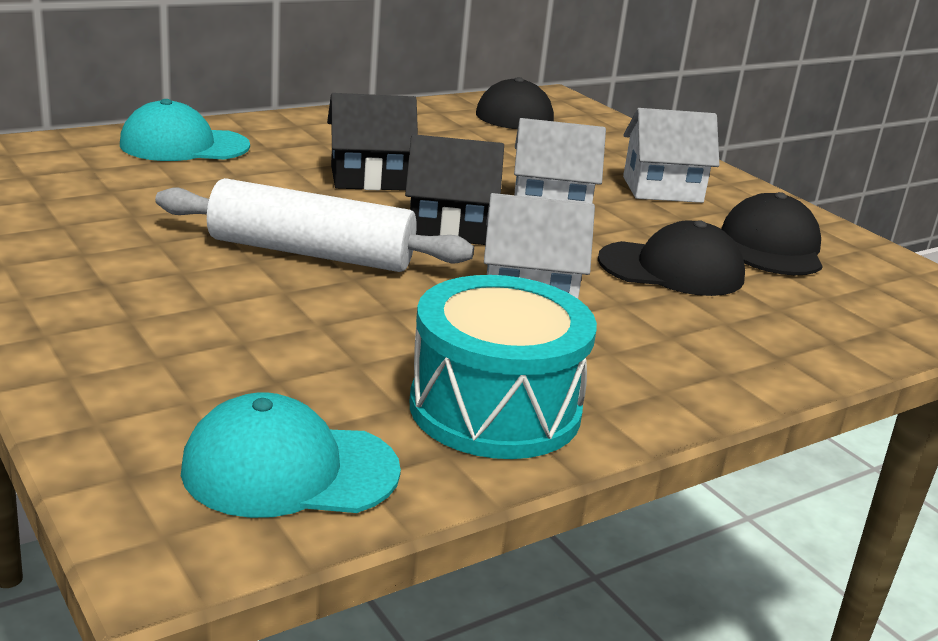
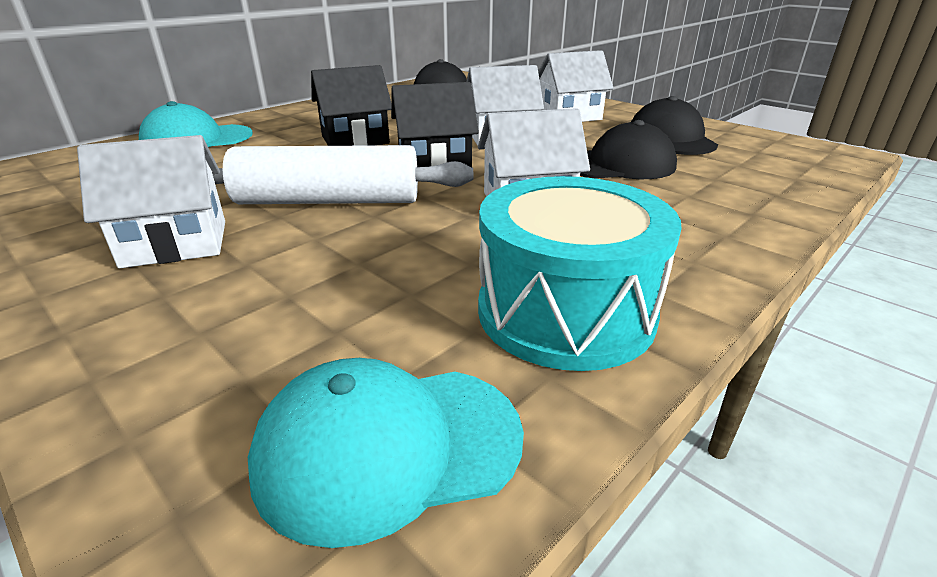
camera: 10 degrees left, 5 degrees up
(147, 271) = (175, 244): none -> white house

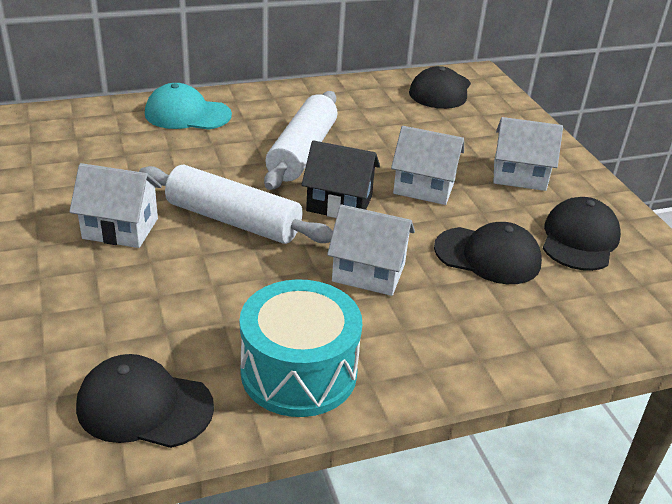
camera: 25 degrees right, 5 degrees up
(355, 140) = (302, 152): black house -> white rolling pin
(388, 447) = (144, 406): turquoise cap -> black cap

